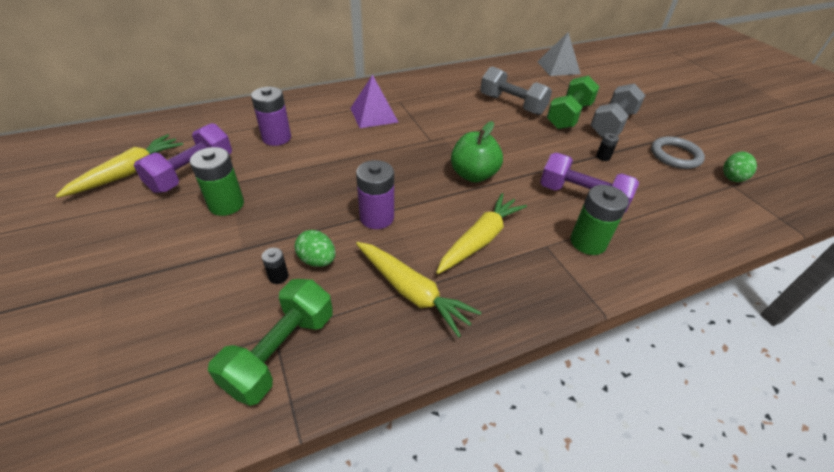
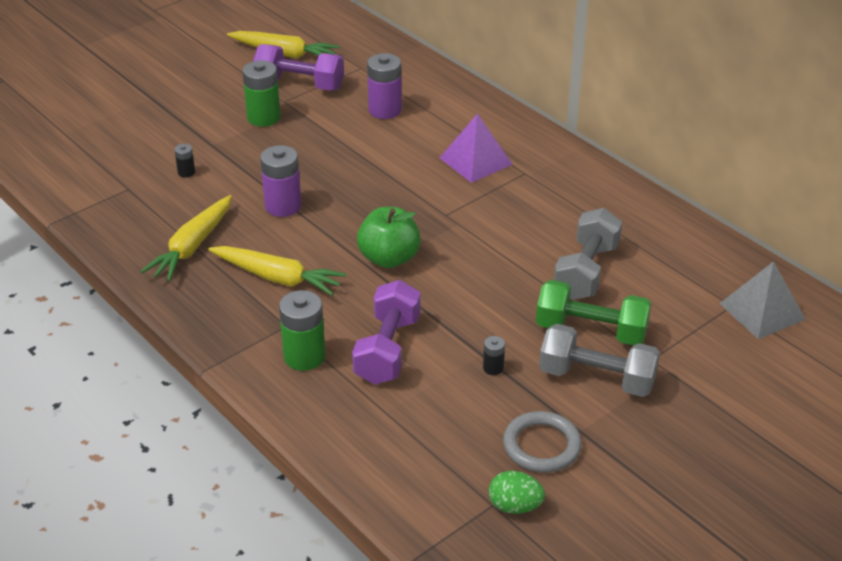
camera: 75 degrees right, 5 degrees down
(281, 351) = (113, 196): green dumbbell -> none
(317, 260) = (212, 187): green egg -> none

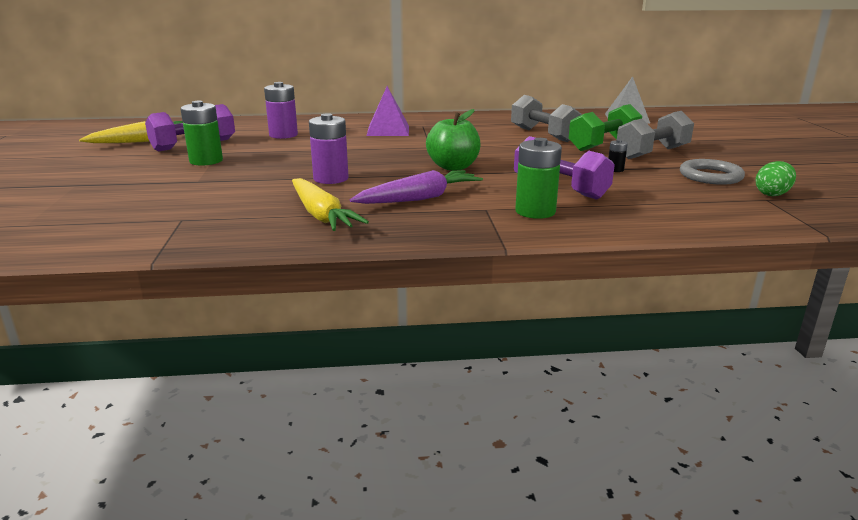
camera: 55 degrees left, 15 degrees down
(186, 172) = (213, 195): black battery -> none
(278, 278) = (419, 198): yellow carrot -> purple carrot

